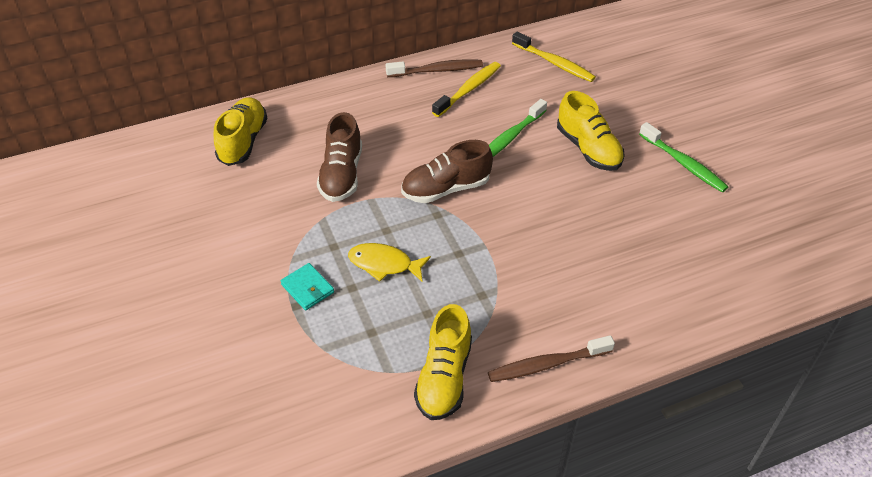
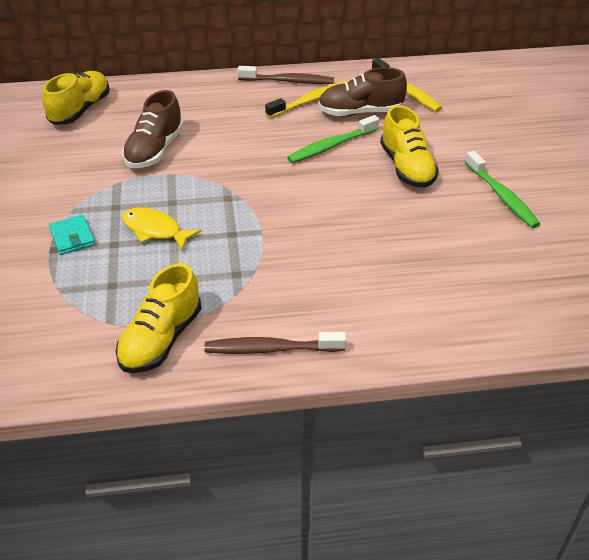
camera: 15 degrees right, 5 degrees down
(446, 188) = (247, 178): brown shoe -> brown shoe (360, 112)

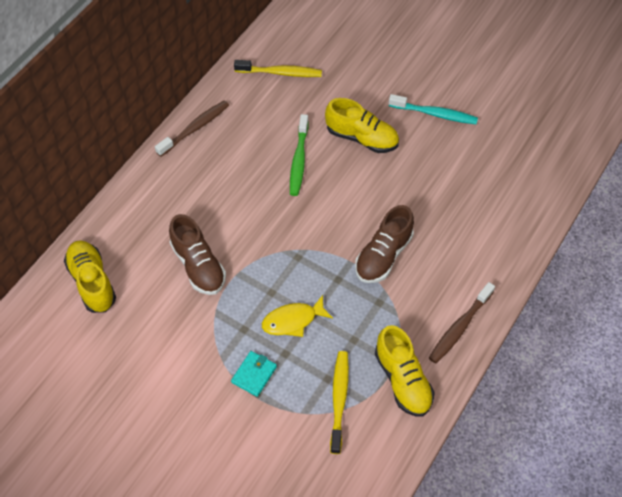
camera: 50 degrees left, 15 degrees up
(72, 237) = (254, 374): turquoise wallet -> turquoise wallet turned 75 degrees counterclockwise
(311, 101) = (234, 133): yellow toothbrush -> yellow toothbrush (339, 399)
(360, 112) = (277, 116): brown shoe -> brown shoe (383, 255)
(502, 196) = (435, 114): green toothbrush -> turquoise toothbrush

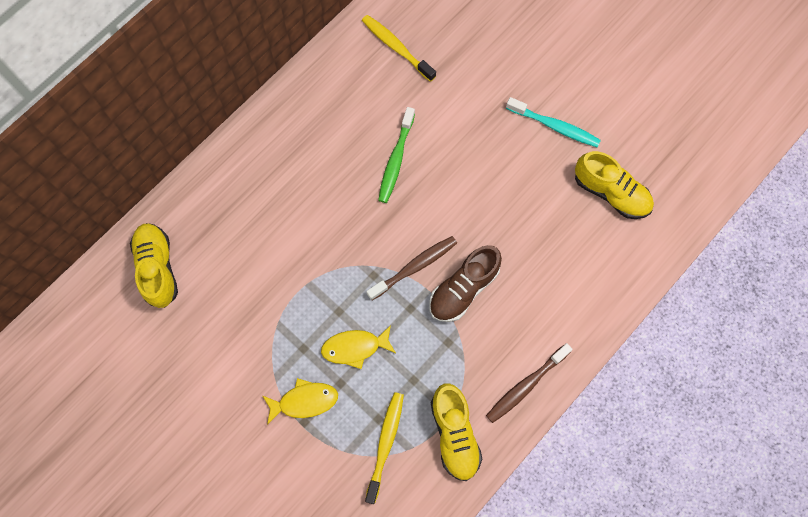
camera: 10 degrees right, 15 degrees up
(195, 128) = (292, 102): brown toothbrush -> brown toothbrush (414, 267)
(198, 265) = (269, 267): brown shoe -> none
(254, 374) = (304, 401): turquoise wallet -> yellow fish
(281, 73) = (396, 47): yellow toothbrush -> yellow toothbrush turned 150 degrees counterclockwise
(362, 138) = (469, 143): yellow shoe -> yellow shoe (611, 192)

